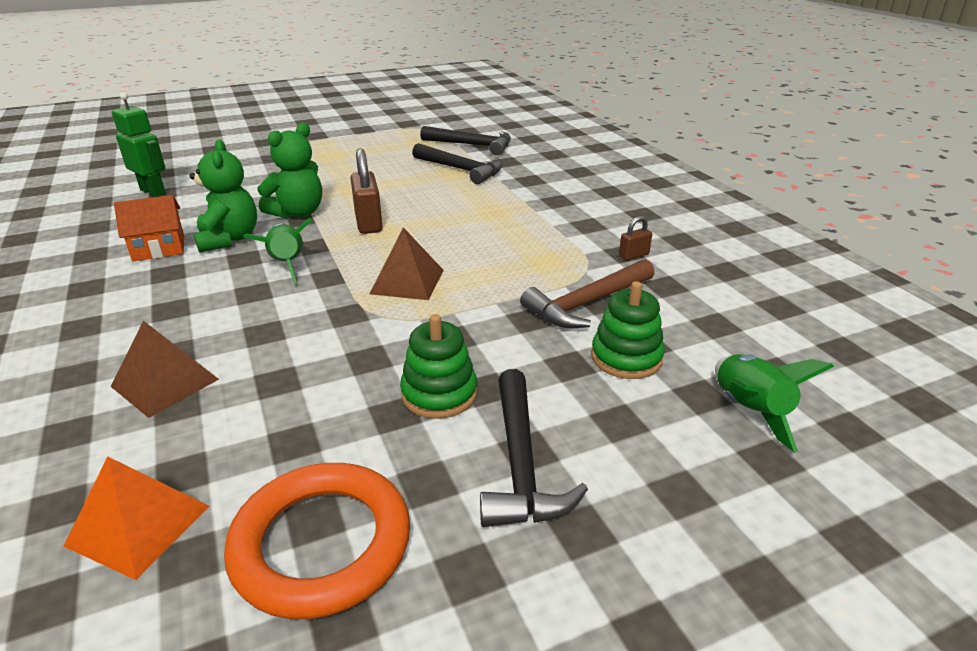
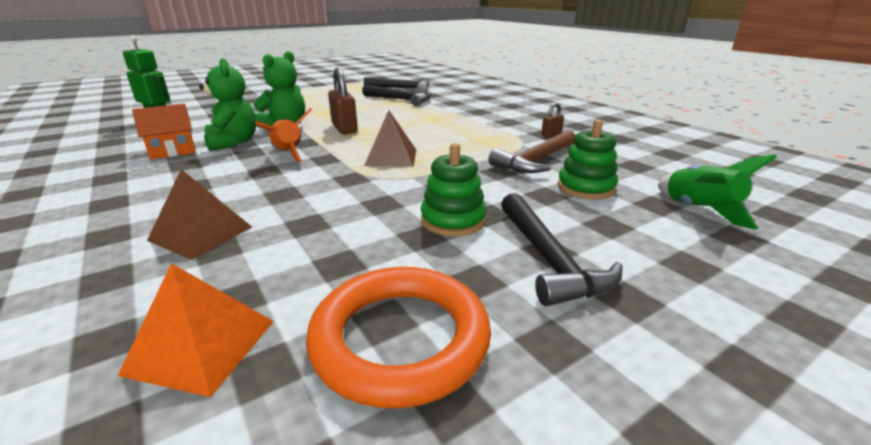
camera: 10 degrees left, 5 degrees down
(287, 265) = (288, 154): green rocket -> orange rocket

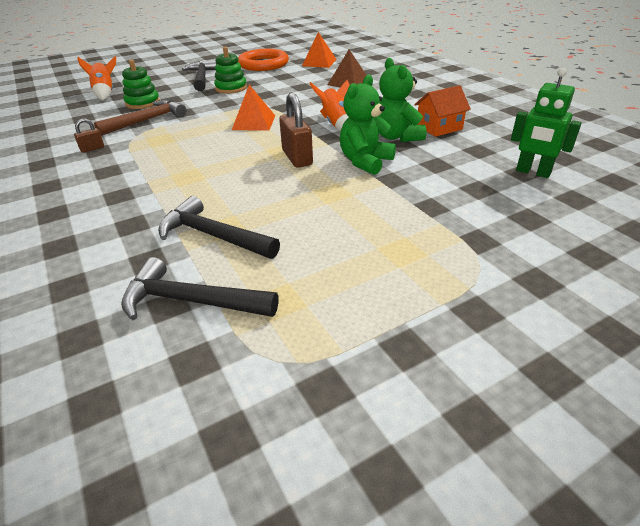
camera: 175 degrees left, 10 degrees up
(391, 157) = (253, 122): brown pyramid -> orange pyramid
(698, 210) = (105, 93): green rocket -> orange rocket

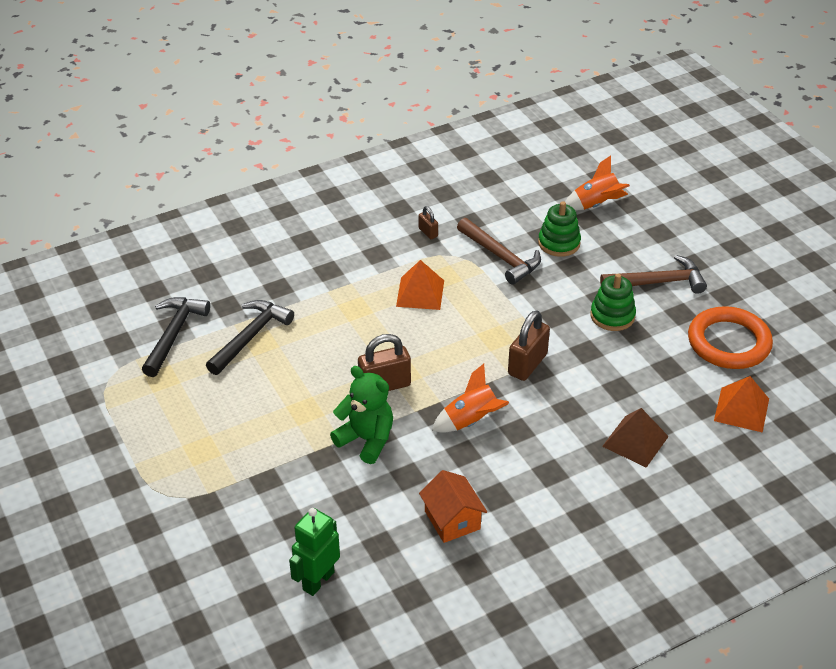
camera: 90 degrees right, 5 degrees up
(202, 78) = (658, 282): black hammer -> brown hammer
(253, 122) = (486, 346): orange pyramid -> orange pyramid (420, 293)
(276, 109) = (527, 364): none -> brown padlock
(397, 137) = (428, 474): green teddy bear -> none

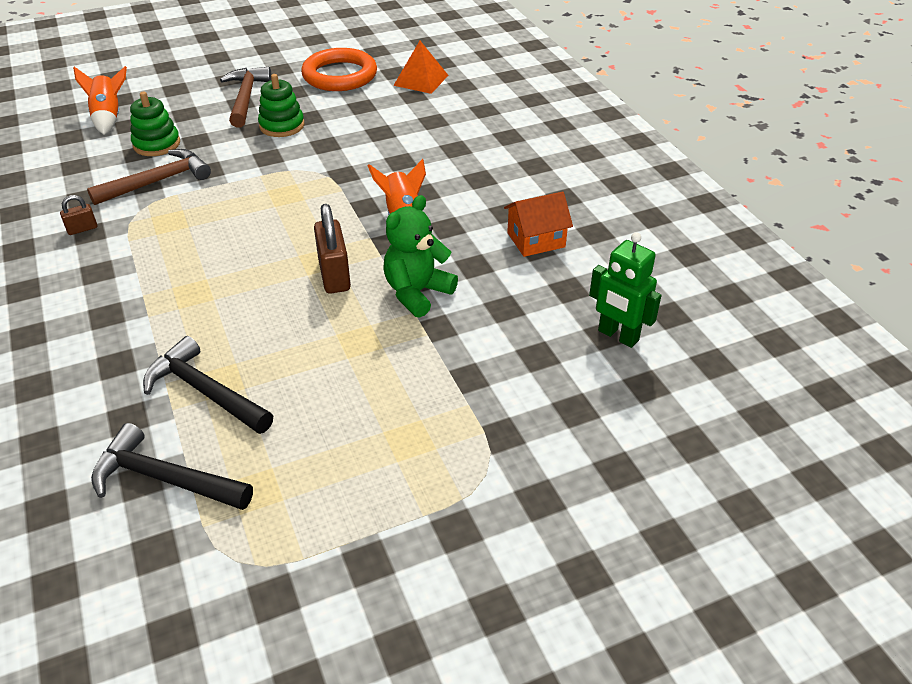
camera: 85 degrees left, 0 degrees up
(420, 293) = (189, 241): orange pyramid -> none
(527, 364) = (332, 179): brown padlock -> none
(635, 441) = (448, 131): brown pyramid -> none

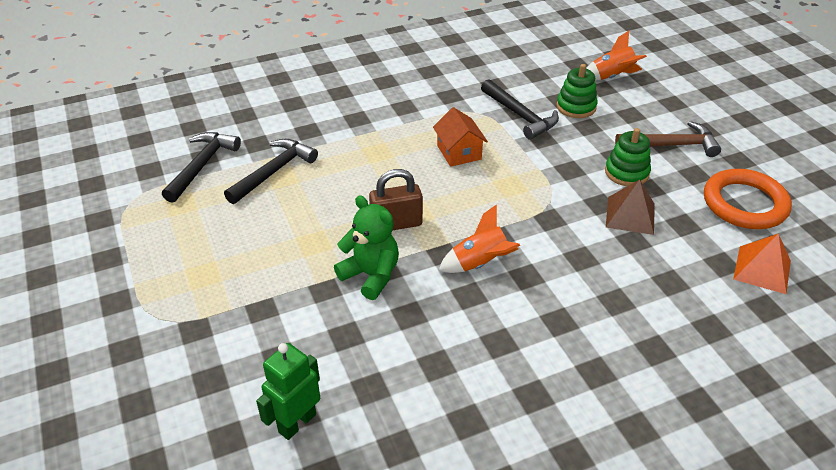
camera: 90 degrees right, 0 degrees up
(82, 229) = (454, 92): brown padlock -> none
(158, 181) = (520, 116): brown hammer -> black hammer
(345, 130) = (630, 215): none -> brown pyramid
(536, 240) = (451, 365): orange house -> orange house (459, 152)

